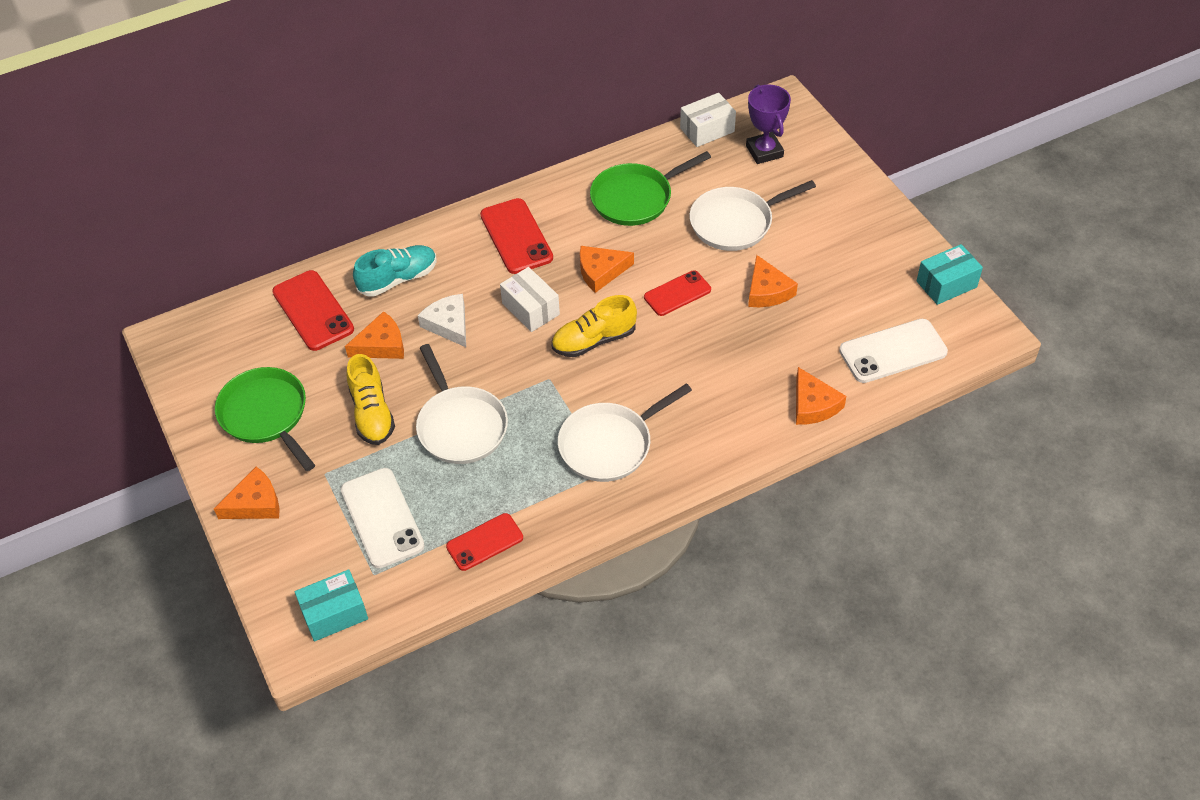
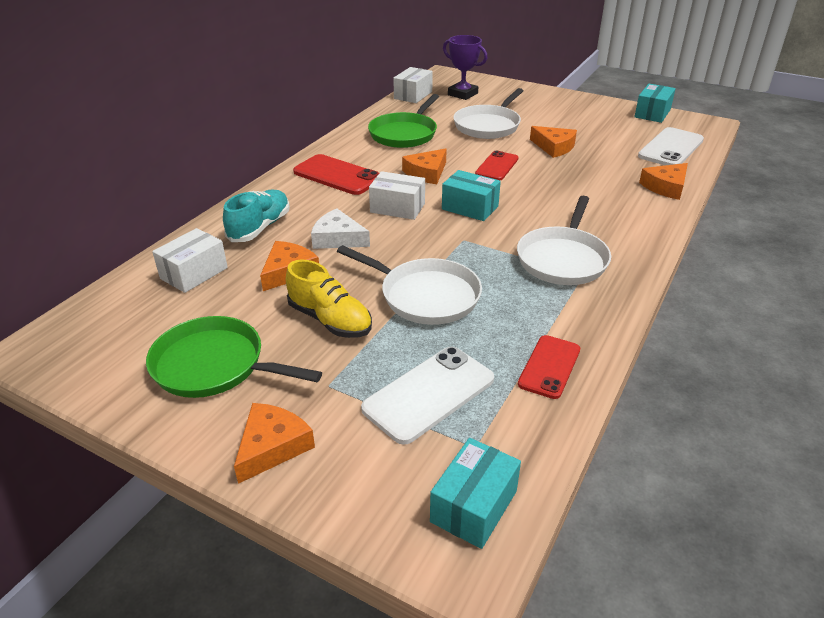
camera: 35 degrees left, 15 degrees down
(313, 311) = (194, 273): red phone -> white box
(382, 518) = (429, 394): white phone -> white phone turned 75 degrees counterclockwise
(594, 340) = (470, 208): yellow shoe -> turquoise box
(813, 405) = (666, 187): orange cheese -> orange cheese turned 105 degrees clockwise

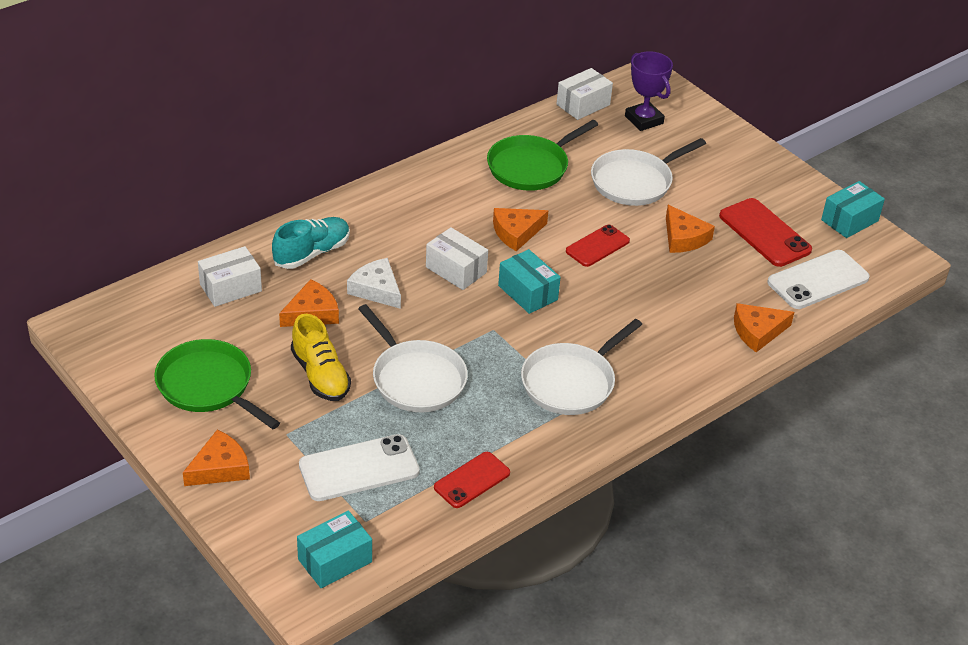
camera: 20 degrees right, 5 degrees up
(337, 175) = (422, 207): red phone -> red phone (764, 233)

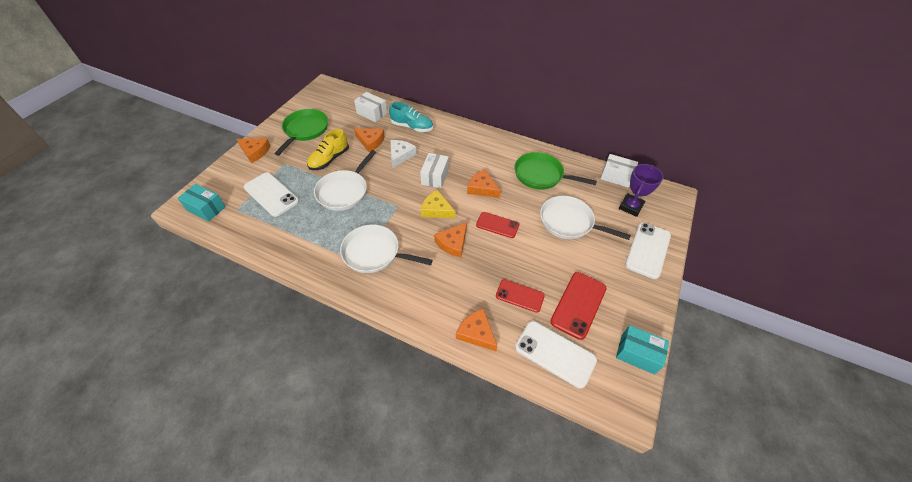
camera: 65 degrees right, 10 degrees up
(472, 480) = (278, 238): red phone -> red phone (519, 296)
(528, 293) = (436, 209): turquoise box -> yellow cheese
(683, 238) = (537, 262): orange cheese -> orange cheese (453, 243)
(720, 142) = (648, 250): none -> white phone

